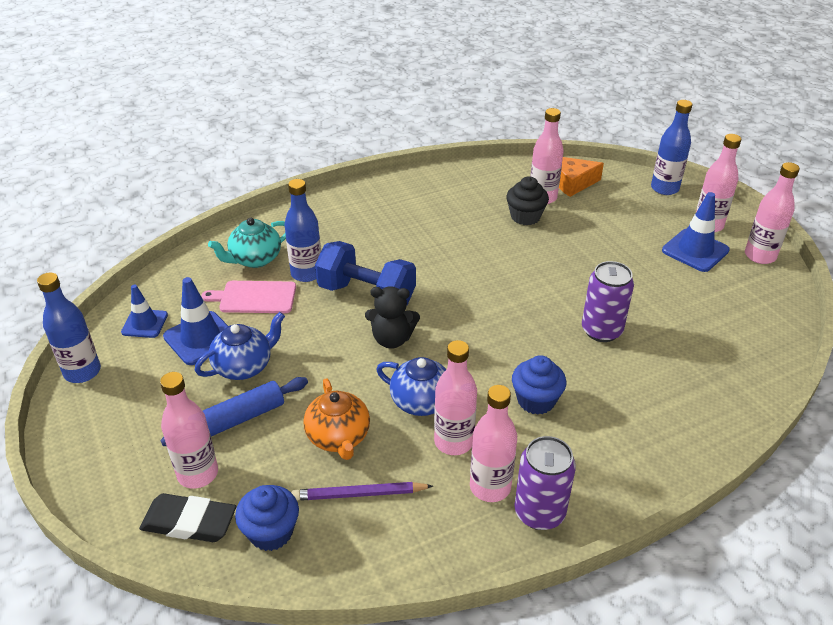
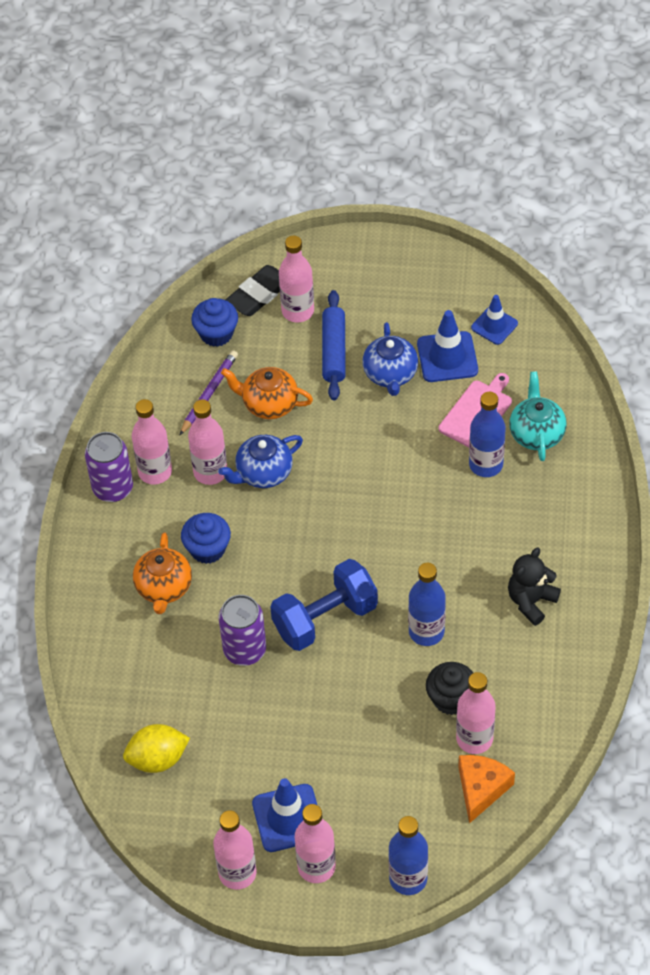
camera: 125 degrees right, 15 degrees up
(82, 372) = (459, 272): blue bottle -> blue bottle (426, 632)
(366, 294) = (422, 497): blue dumbbell -> blue dumbbell (325, 618)
(392, 339) = (349, 487): black teddy bear -> black teddy bear (531, 601)
(602, 410) = (164, 588): none -> orange teapot
(742, 334) = (157, 759): none -> yellow lemon

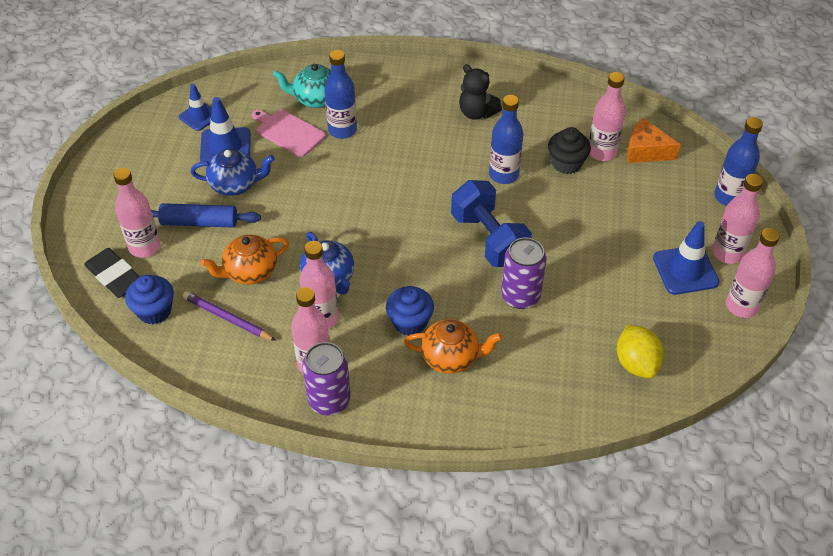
camera: 90 degrees left, 5 degrees down
(269, 404) = (250, 272): orange teapot -> orange teapot turned 45 degrees clockwise

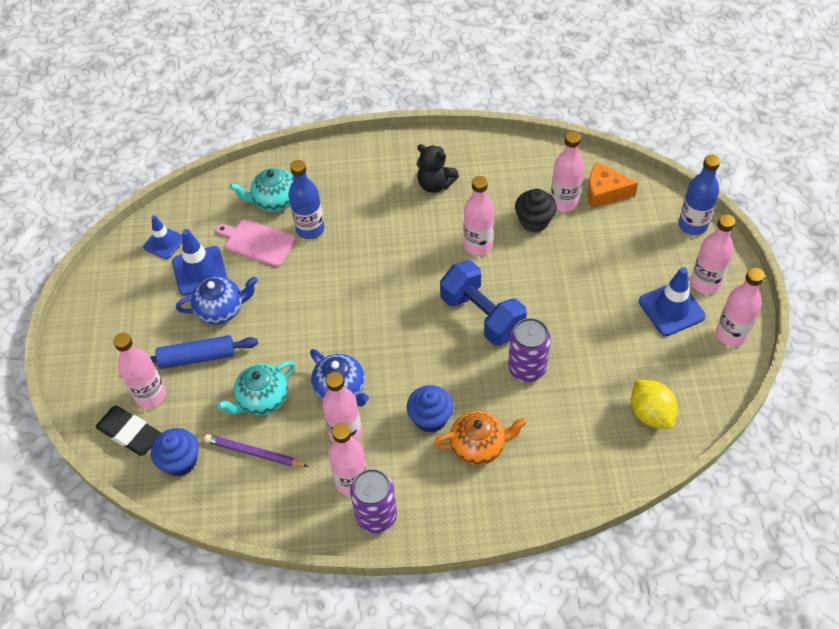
camera: 10 degrees left, 5 degrees up
(250, 272) = (262, 399): orange teapot -> turquoise teapot
(503, 175) = (478, 245): blue bottle -> pink bottle

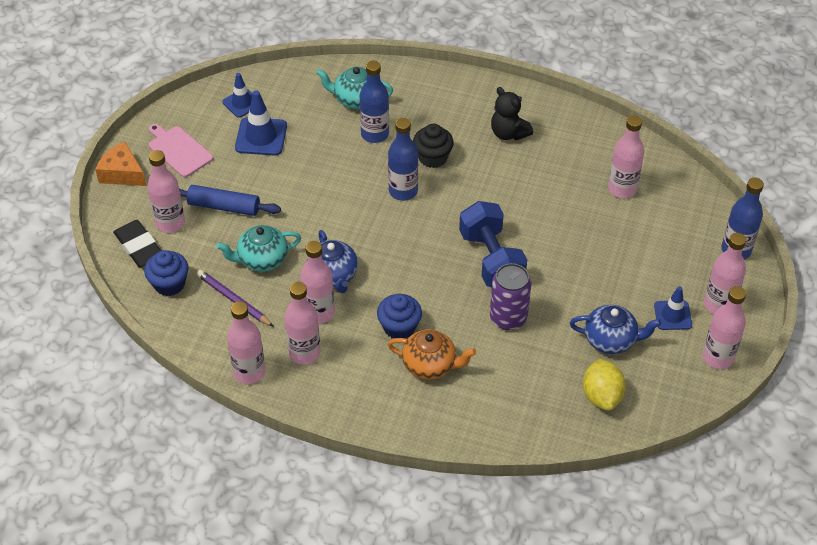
camera: 20 degrees right, 5 degrees down
(221, 309) = (263, 175): blue teapot -> blue teapot (611, 340)
(257, 242) = (323, 129): pink cutting board -> pink cutting board (179, 150)
(365, 277) = (403, 191): none -> blue bottle
(376, 516) = (311, 387): purple can -> none
(478, 245) = (520, 199): pink bottle -> pink bottle (249, 372)
(534, 221) = (584, 195): black cupcake -> black cupcake (432, 157)
(604, 193) = (666, 193): orange cheese -> orange cheese (122, 173)
(671, 309) = (672, 315): blue traffic cone -> blue traffic cone, size x0.66

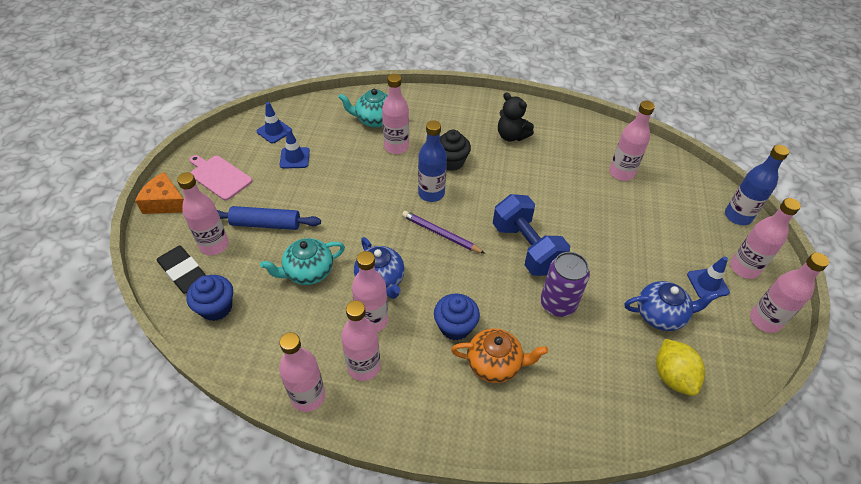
camera: 10 degrees left, 0 degrees up
(234, 299) = (284, 316): purple pencil -> purple pencil (440, 234)
(261, 137) = (294, 158): blue traffic cone -> blue traffic cone, size x0.66
(375, 134) = (396, 147): blue bottle -> pink bottle

